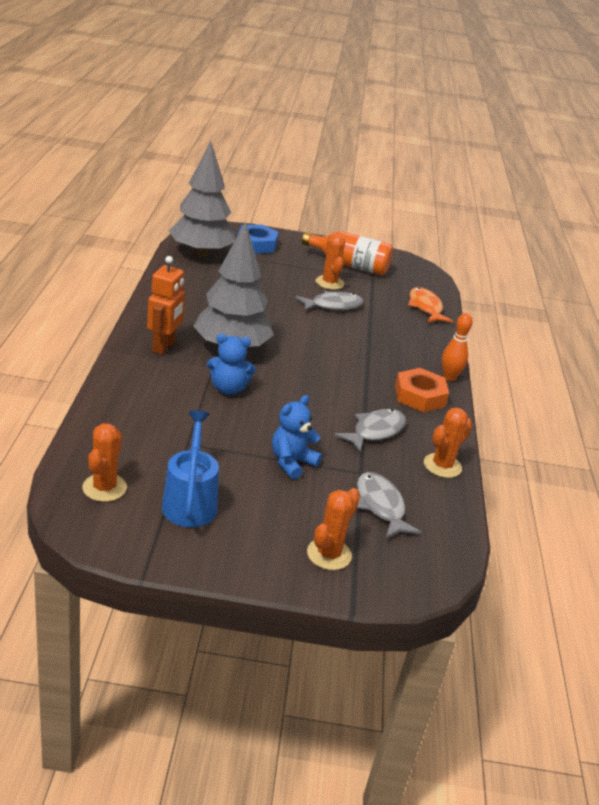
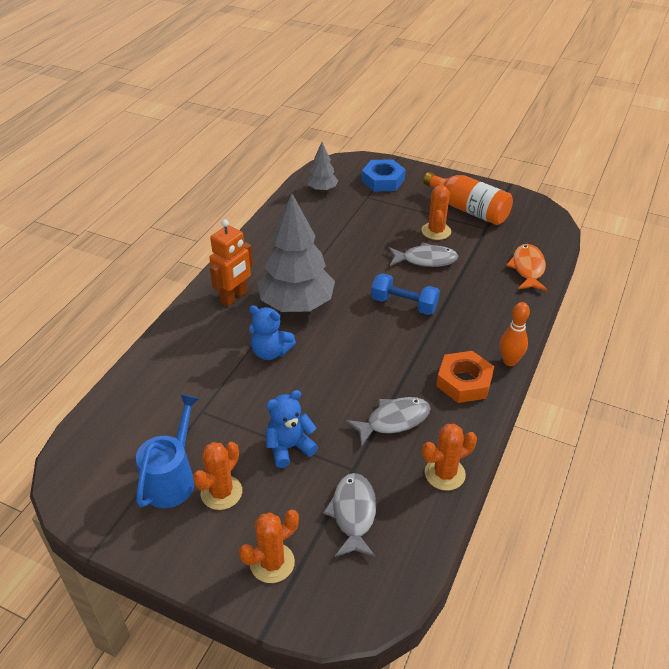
camera: 25 degrees right, 10 degrees up
(104, 488) = (105, 451): orange cactus -> orange cactus (221, 492)
(201, 253) = (322, 189): grey tree -> grey tree, size x0.49
(333, 341) = (404, 304): none -> blue dumbbell

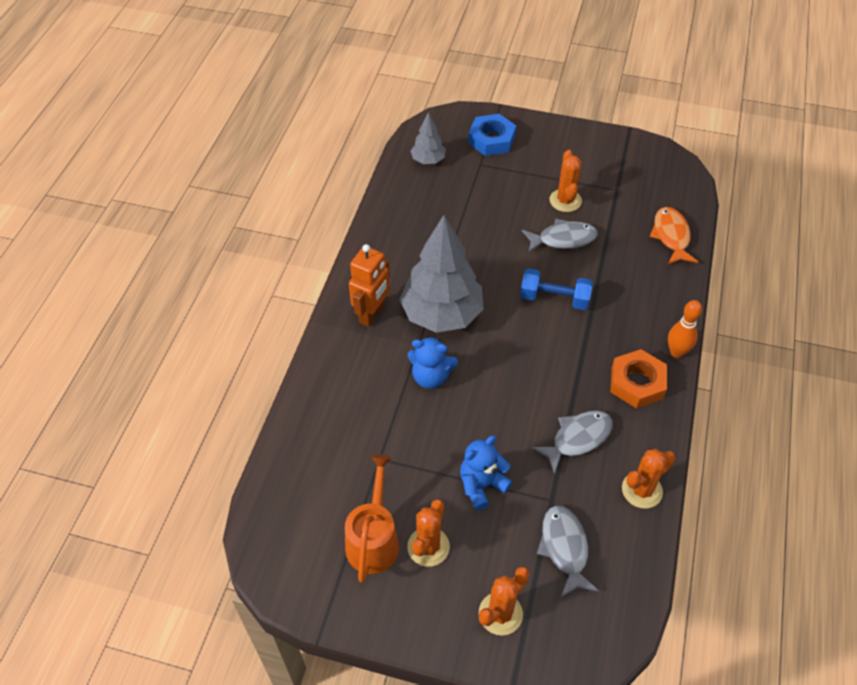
camera: 10 degrees left, 10 degrees up
(172, 478) = (373, 539): blue watering can -> orange watering can
(469, 210) = (593, 168): orange bottle -> none

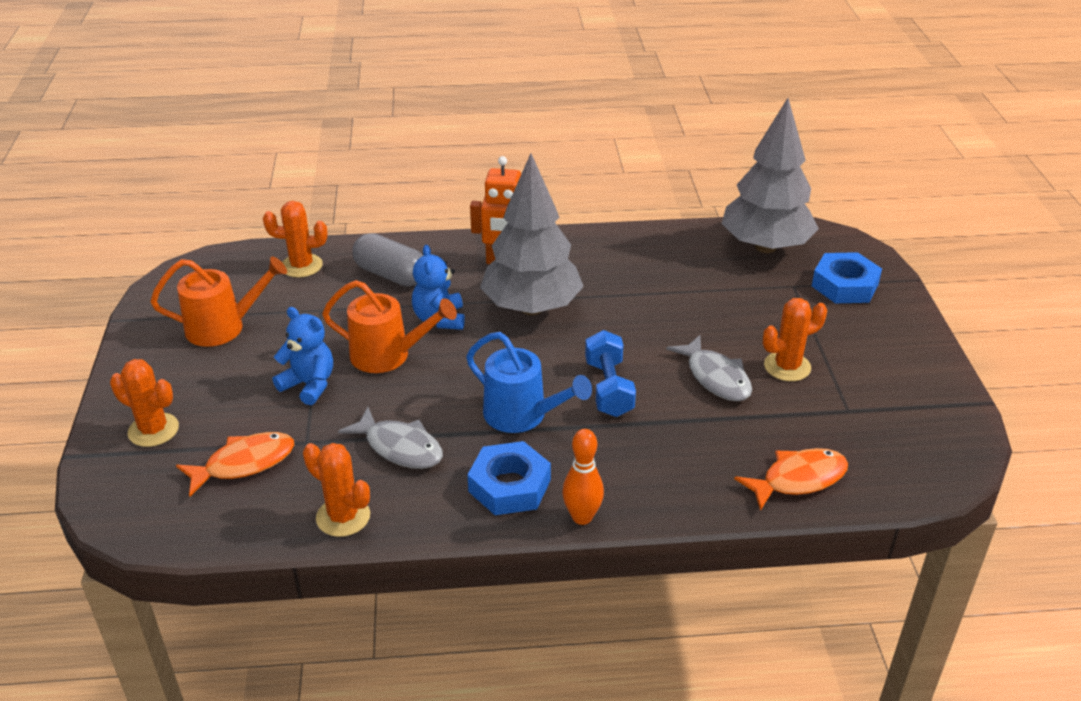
camera: 70 degrees right, 15 degrees down
(352, 396) = (391, 275): none -> grey capsule
(428, 160) = (765, 247): grey tree -> grey tree, size x2.05
(428, 547) = (223, 364): orange cactus -> orange cactus (301, 266)
(464, 422) = (388, 355): none -> orange watering can
(564, 548) = (244, 463): grey fish -> orange fish
(567, 355) = (522, 416): none -> blue watering can
(637, 383) = (509, 486): orange nut -> blue nut

